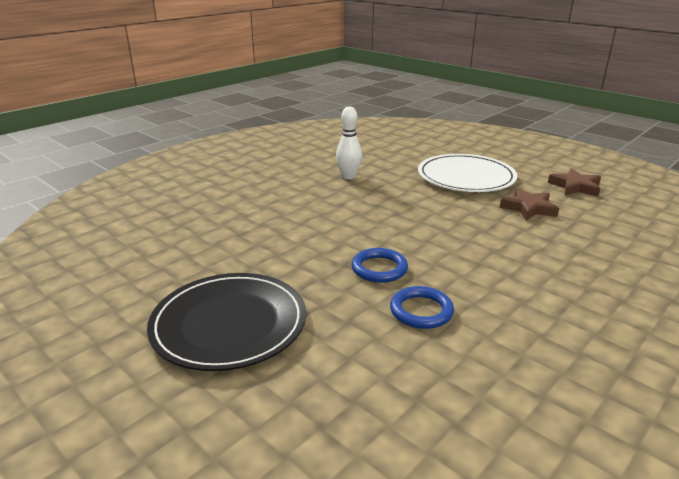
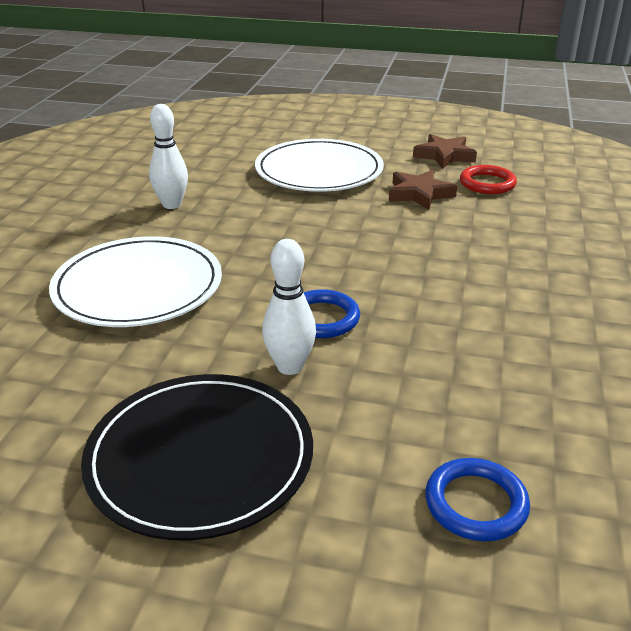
camera: 30 degrees left, 5 degrees up
(285, 218) = (138, 287): none -> white plate
(330, 291) = (290, 366): none -> white bowling pin
(421, 311) = (413, 354): blue ring -> blue ring (476, 503)
(594, 213) = (487, 183): none -> red ring

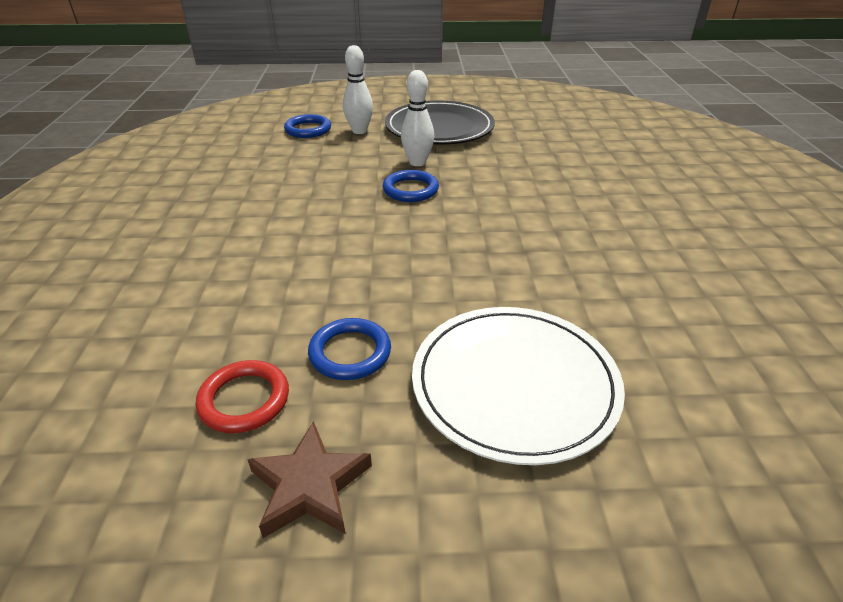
camera: 165 degrees right, 5 degrees up
(138, 287) = (562, 192): white plate -> none
(172, 204) = (640, 278): white bowling pin -> white bowling pin (359, 131)
(419, 194) = (350, 352): brown star -> blue ring

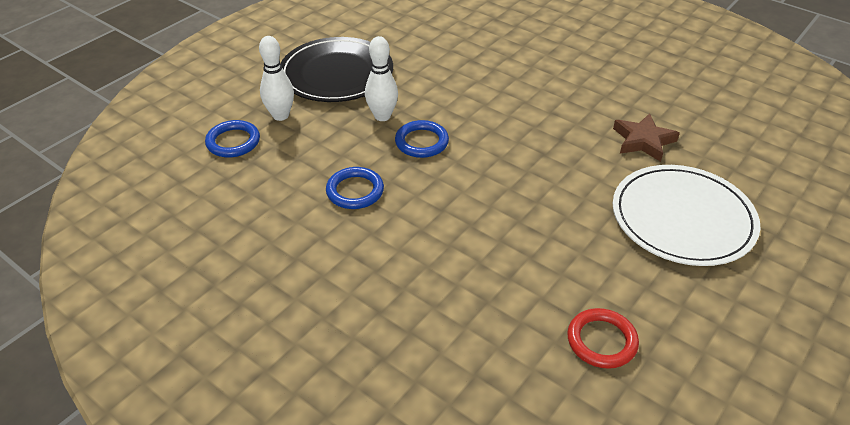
camera: 50 degrees left, 5 degrees up
(309, 486) = (700, 341): brown star -> brown star (643, 141)
(350, 352) = (596, 271): blue ring -> blue ring (355, 191)

